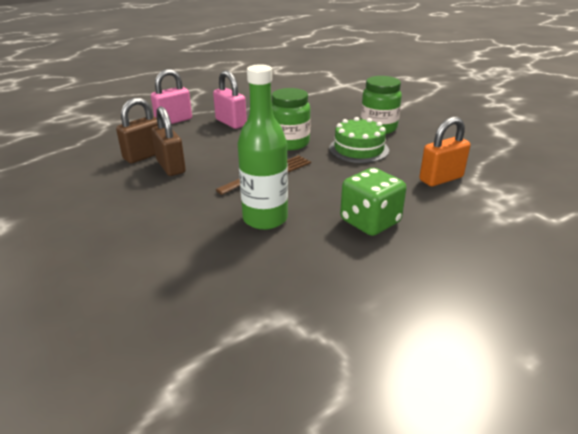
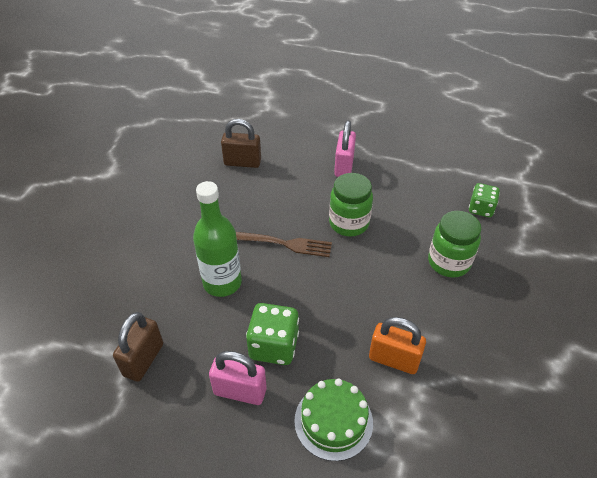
camera: 50 degrees right, 15 degrees up
(171, 167) = (241, 186): brown padlock -> brown padlock (143, 359)
(174, 121) = (309, 135): pink padlock -> pink padlock (240, 391)
(348, 102) = (481, 209): none -> green dice
(358, 149) = (388, 272): green cake -> green cake (333, 421)

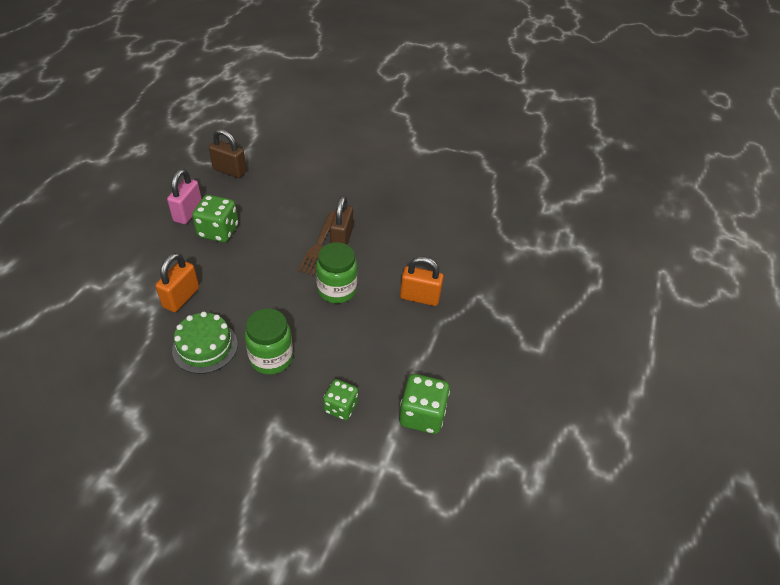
camera: 90 degrees right, 0 degrees up
(222, 283) = (285, 207): green bottle -> none
(242, 162) = (428, 224): brown padlock -> brown padlock (341, 239)
(333, 421) = (145, 256): green cake -> green cake (205, 347)
(344, 166) = (419, 297): pink padlock -> orange padlock
(467, 162) = (422, 415): none -> green dice

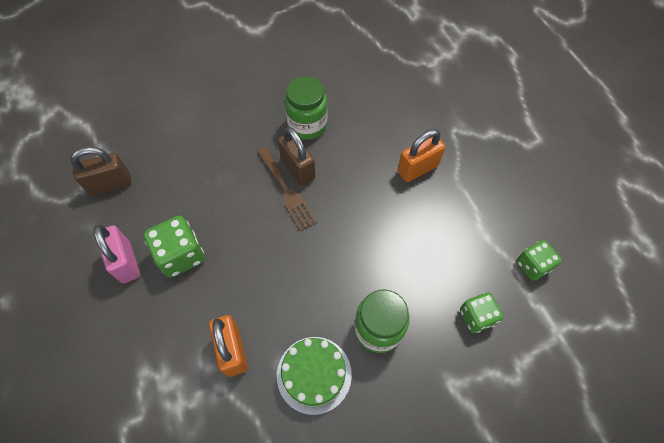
camera: 40 degrees left, 15 degrees up
(336, 290) = (351, 219): green jar -> green jar (307, 125)
(422, 415) = (532, 265): green dice -> green dice, size x0.66

